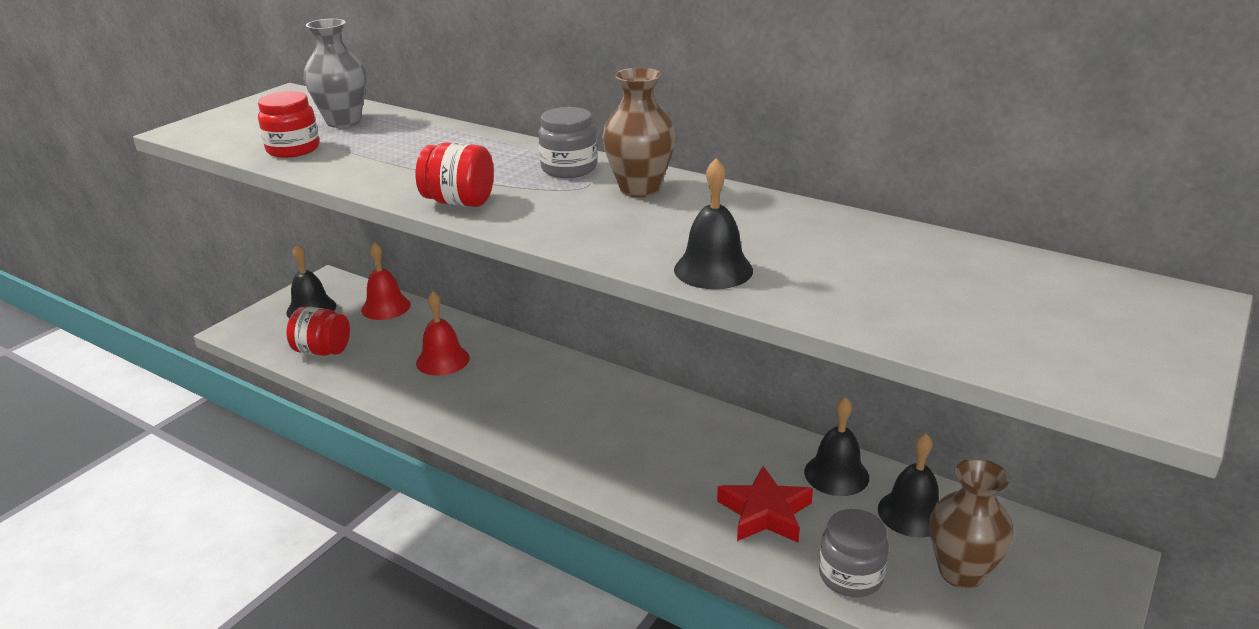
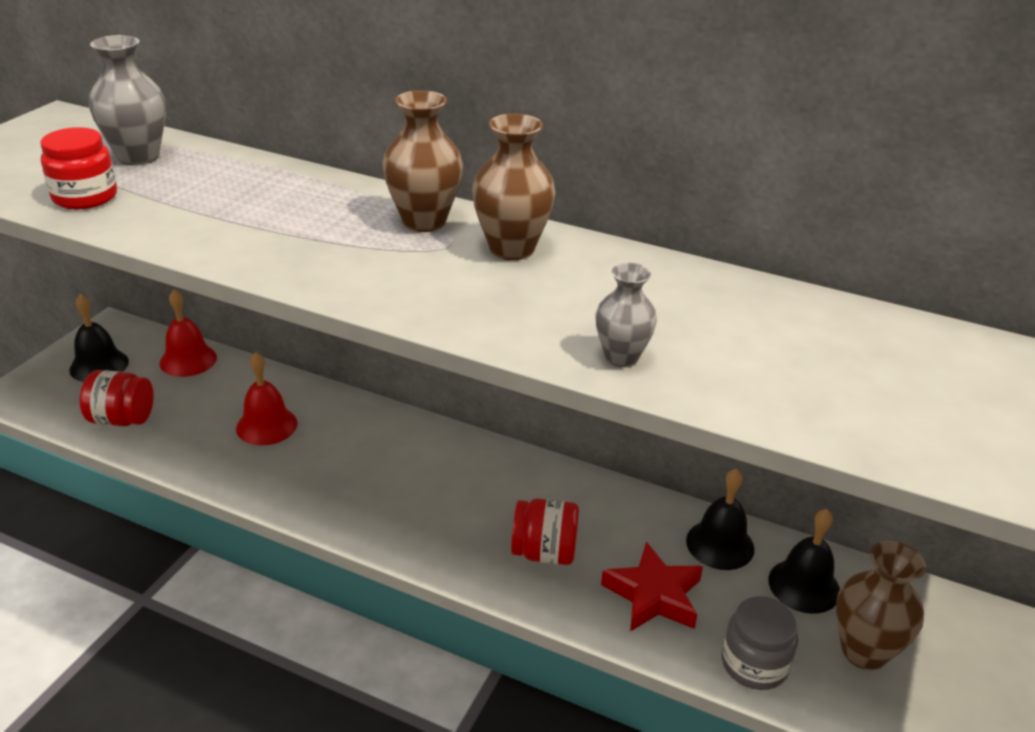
camera: 10 degrees left, 5 degrees up
(459, 202) = (307, 270): red jar -> red jar (544, 552)
(569, 169) = (424, 221): grey jar -> brown vase
(713, 269) = (621, 357): black bell -> grey vase

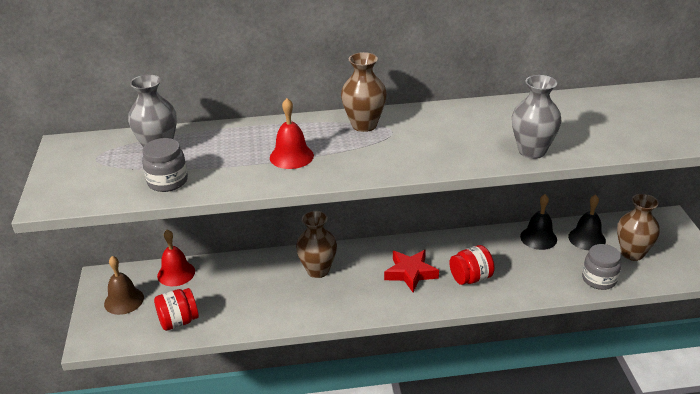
camera: 30 degrees left, 0 degrees up
(85, 197) = (167, 181): red jar -> grey jar
(99, 365) = (124, 300): black bell -> brown bell
(266, 425) = (266, 286): red bell -> red bell (291, 156)
(512, 249) = (422, 122): brown vase -> brown vase (318, 270)
(621, 357) = (532, 151): grey vase -> grey vase, size x1.57
(654, 595) = (534, 272): red star -> red star (410, 273)

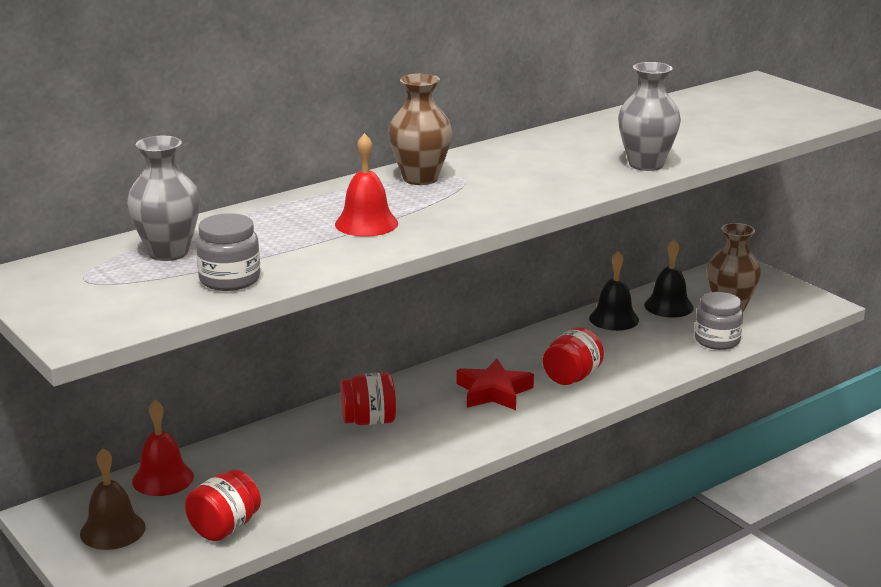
camera: 30 degrees left, 10 degrees down
(318, 270) = (369, 421): brown vase -> red jar

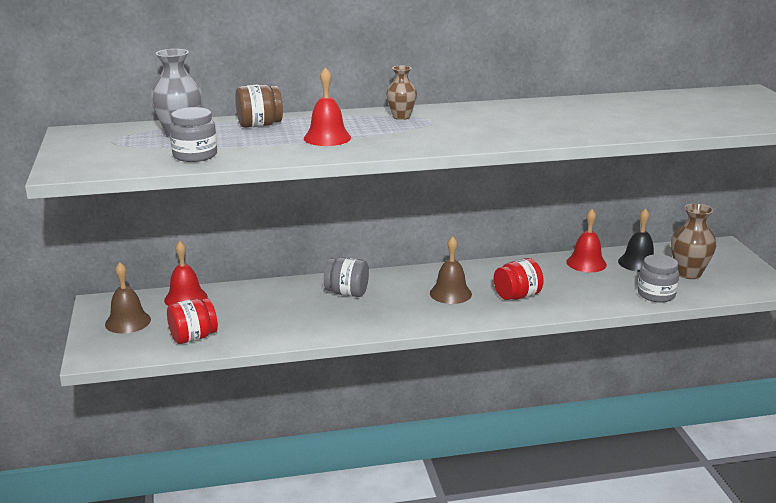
camera: 25 degrees right, 0 degrees up
(257, 220) = (259, 125): none -> brown jar
(369, 421) = (347, 293): red jar -> grey jar
(420, 178) = (401, 117): brown vase -> brown vase, size x0.64
(493, 392) = (450, 293): red star -> brown bell
(614, 319) = (586, 263): black bell -> red bell
(646, 164) = (582, 132): grey vase -> none

